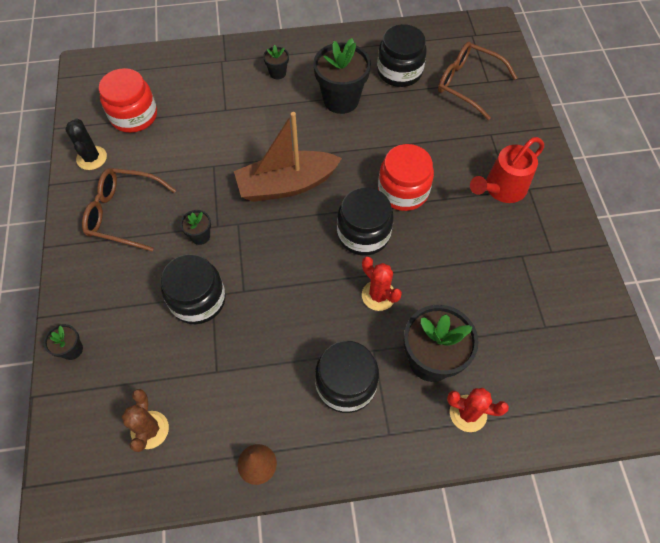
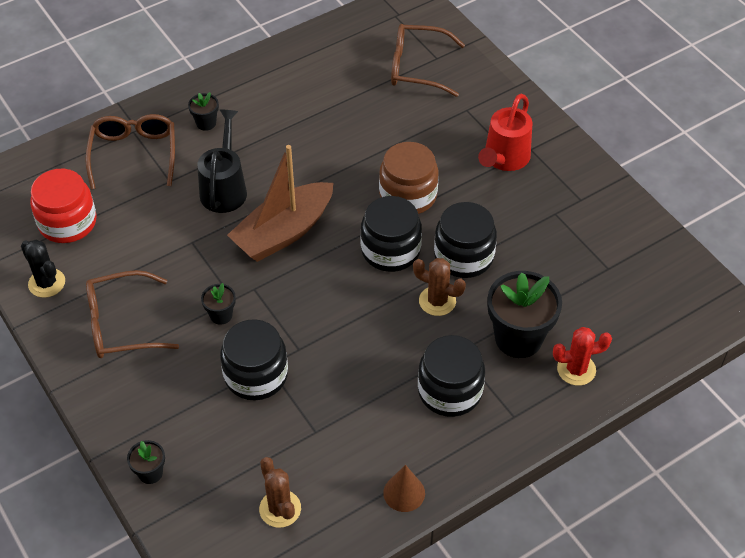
camera: 25 degrees left, 10 degrees down
(211, 79) = (134, 154): none -> brown glasses
(262, 130) = (225, 188): none -> black watering can
(341, 100) = (292, 128): black flower pot -> none
(378, 295) = (437, 301): red cactus -> brown cactus
(399, 71) = (339, 78): black jar -> black jar (463, 256)
(403, 191) = (408, 195): red jar -> brown jar

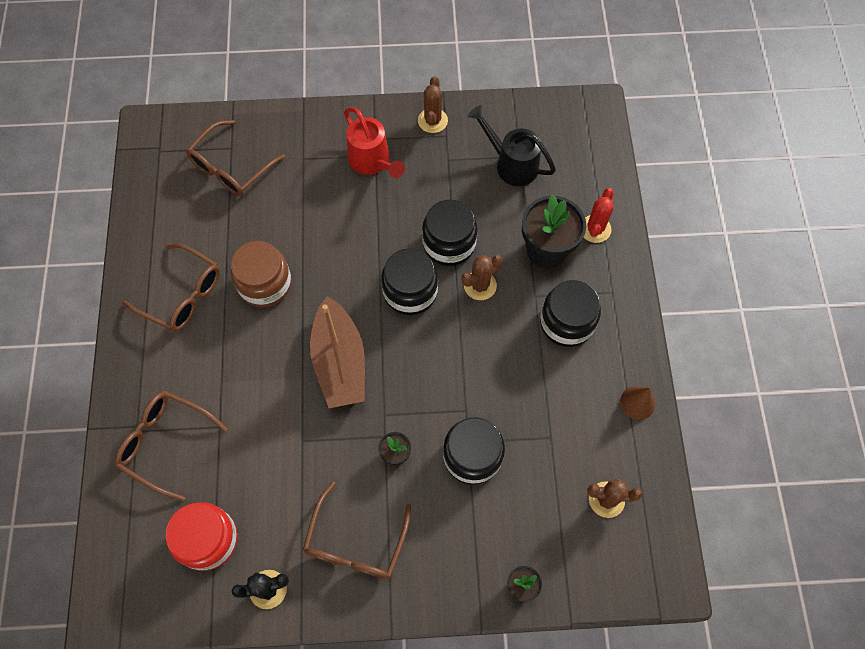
camera: 60 degrees left, 15 degrees up
(206, 123) = (172, 364): black flower pot -> none
(225, 188) = (259, 384): black watering can -> black watering can (511, 164)
(272, 98) = (182, 295): none -> brown glasses
(408, 195) = (363, 249): brown jar -> brown jar (265, 284)
(588, 182) = (432, 121): none -> brown cactus

